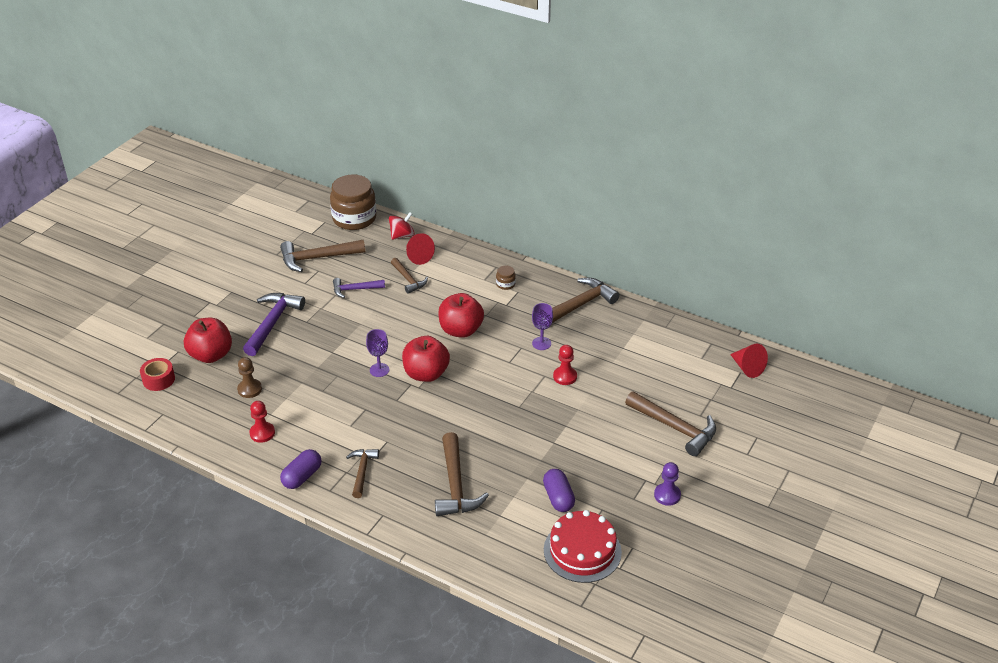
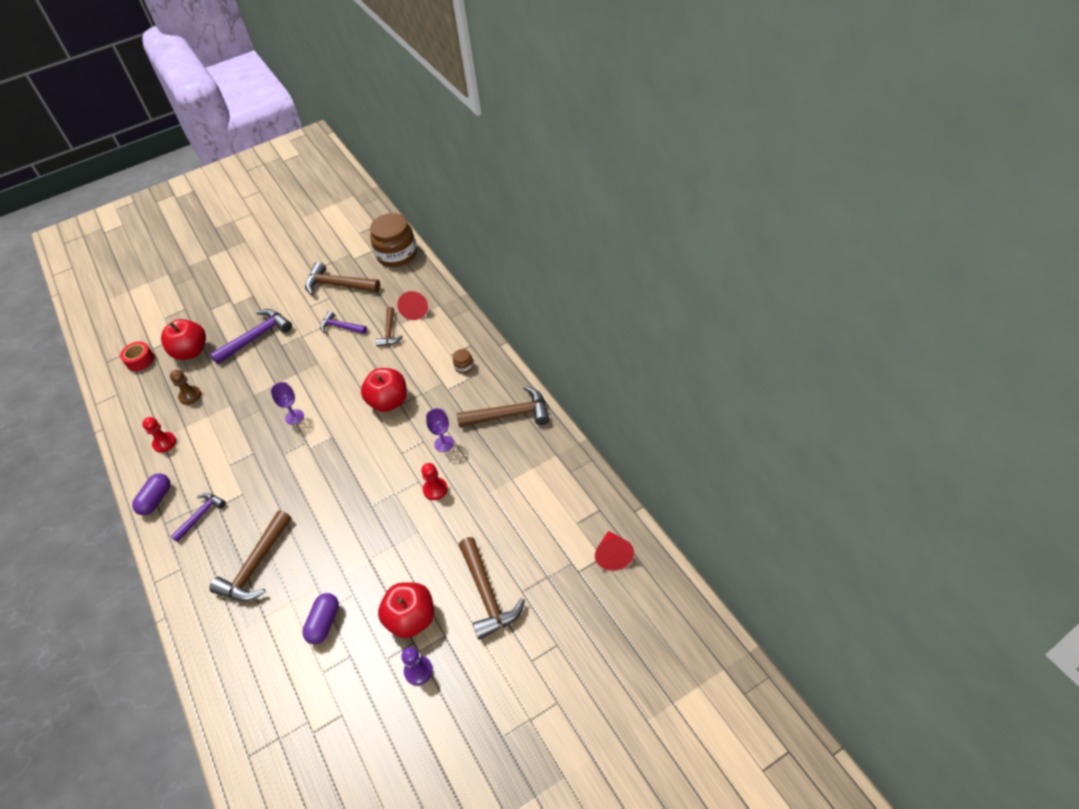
camera: 35 degrees right, 10 degrees up
(302, 477) = (156, 500): purple capsule -> purple capsule turned 45 degrees counterclockwise
(362, 471) = (201, 516): brown hammer -> purple hammer
(402, 235) = (420, 284): red spinning top -> none
(426, 374) = (326, 436): red apple -> red apple (411, 619)
(582, 551) = (297, 694): red cake -> none

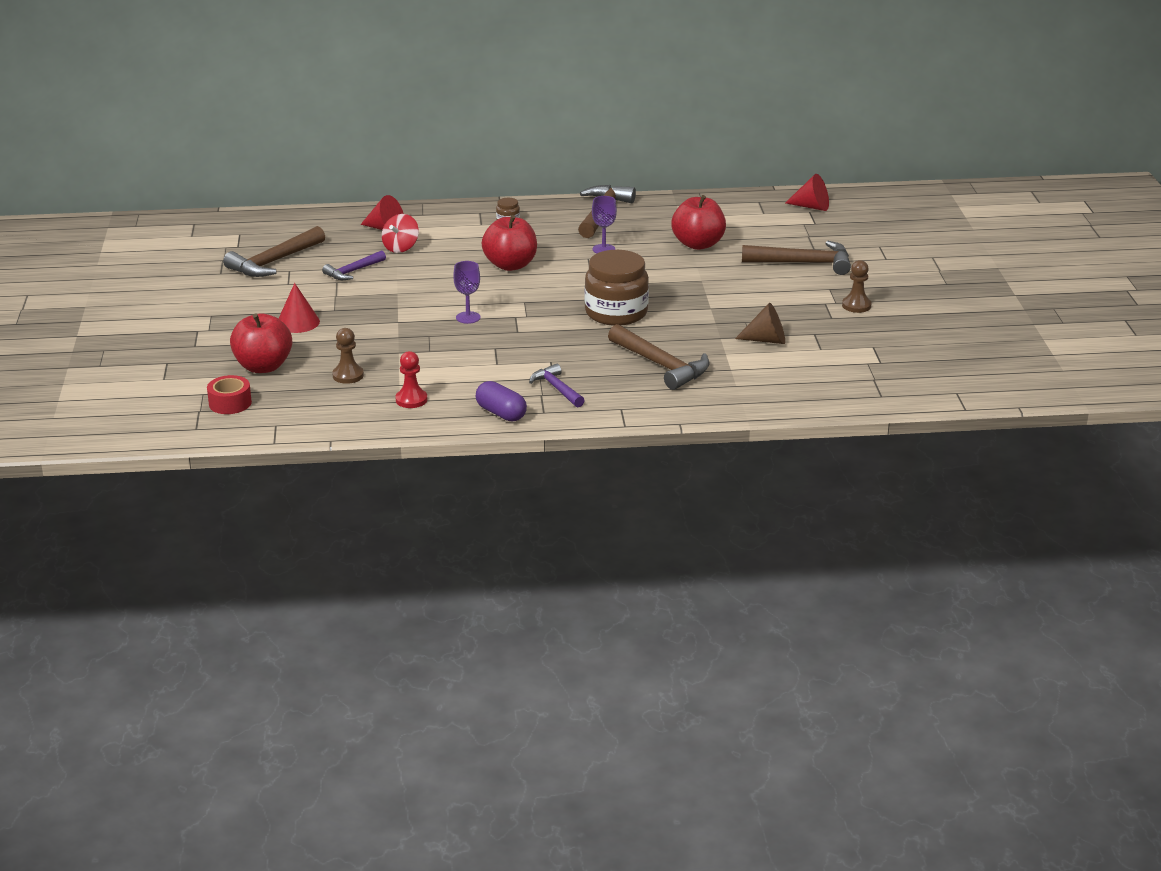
camera: 70 degrees left, 20 degrees down
(256, 337) = (298, 322): purple hammer -> red cone
(324, 623) = (766, 340): purple capsule -> brown cone
(389, 332) = (401, 247): brown hammer -> red spinning top
(397, 254) = (270, 222): brown jar -> brown jar (616, 313)
(411, 619) = (799, 299): red apple -> red apple (698, 244)
(418, 671) = (856, 305): purple pawn -> brown pawn
(435, 489) = (658, 263): red pawn -> none

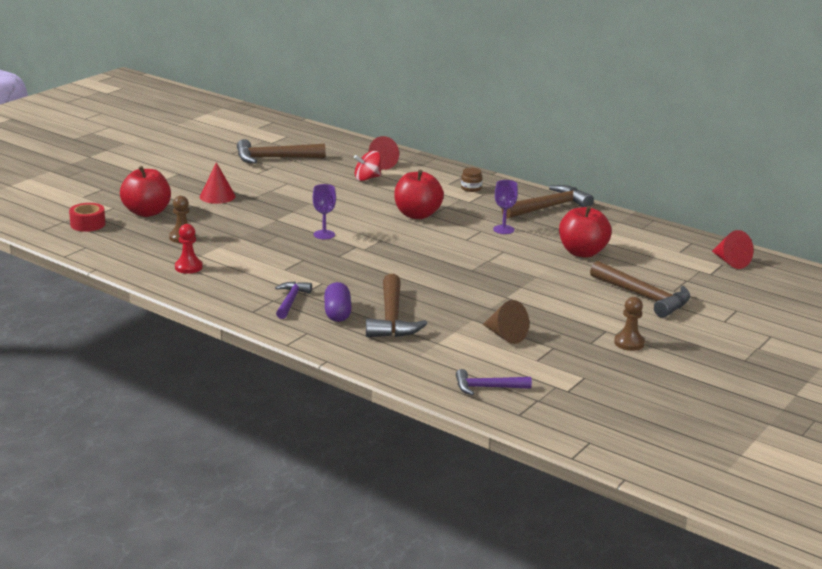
camera: 40 degrees right, 5 degrees down
(353, 271) = (309, 181): purple hammer -> purple hammer (487, 387)
(501, 413) = (224, 300): purple capsule -> purple capsule (337, 313)
(616, 313) = (429, 272): brown jar -> none

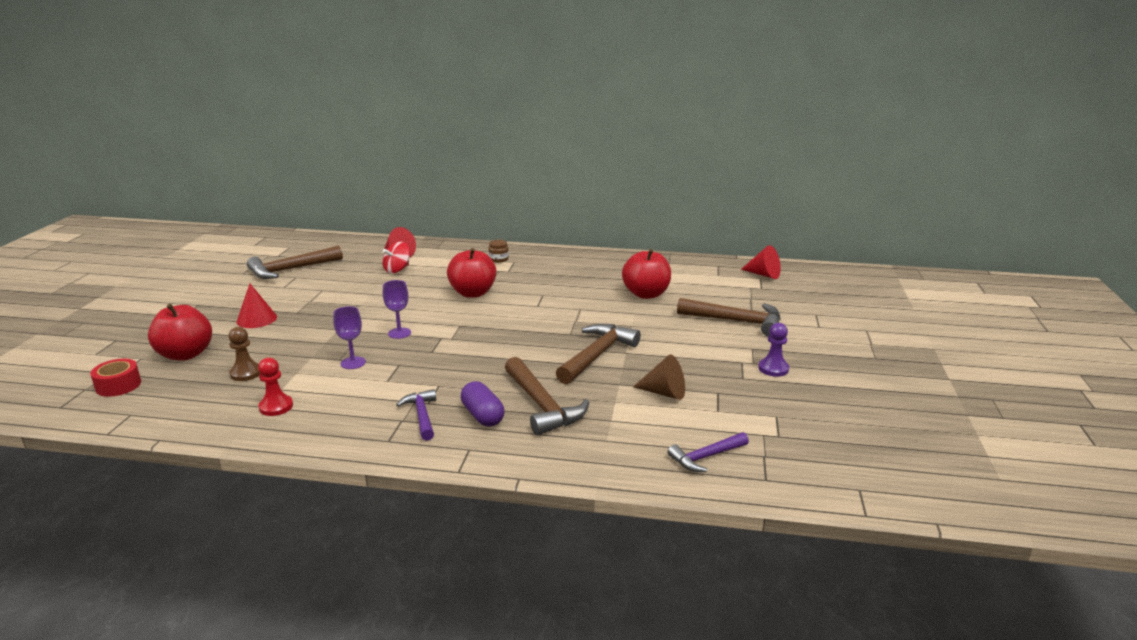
camera: 25 degrees left, 0 degrees up
(503, 229) = (561, 289): purple goblet -> purple goblet (353, 363)
(549, 207) = (579, 261): brown hammer -> brown hammer (597, 355)
(629, 343) = (773, 369): brown pawn -> purple pawn

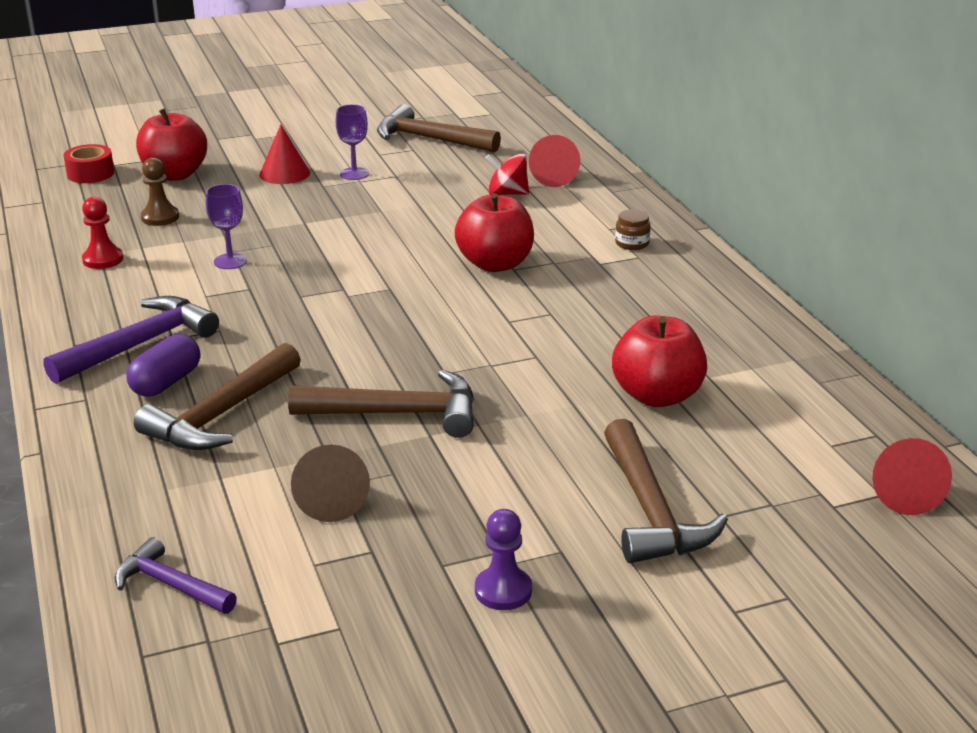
camera: 60 degrees right, 5 degrees up
(399, 333) = (329, 260): purple goblet -> purple goblet (354, 174)
(422, 415) = (140, 344): purple hammer -> purple hammer, size x1.65

